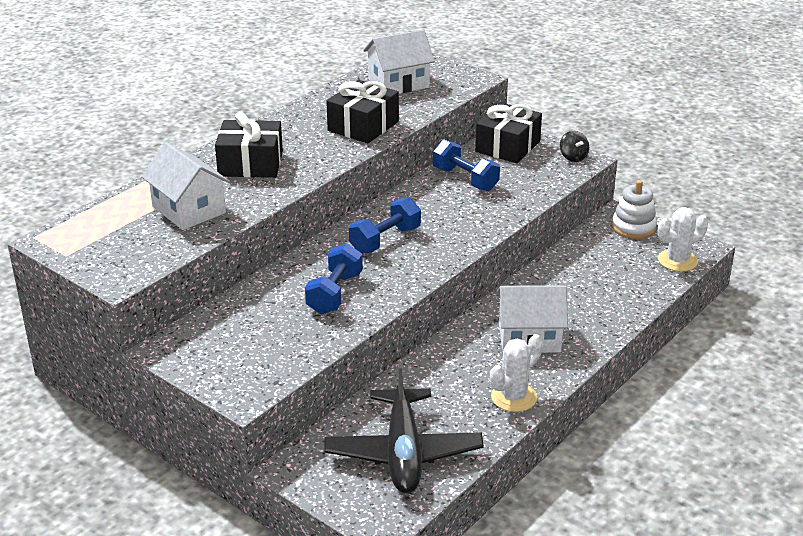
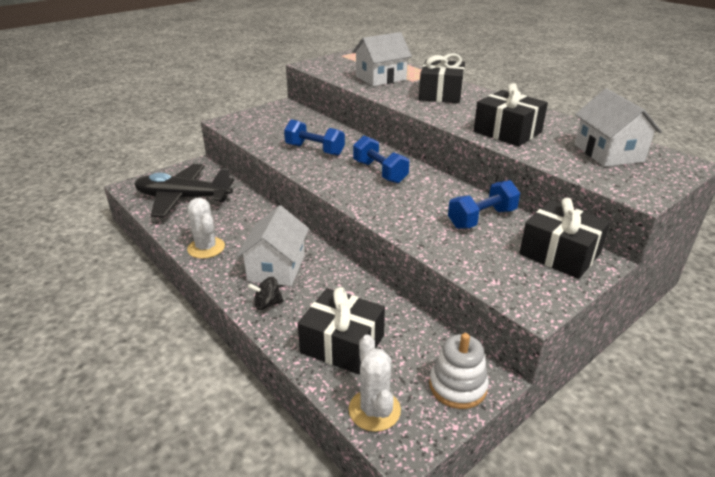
camera: 100 degrees right, 0 degrees up
(573, 157) = (540, 298): black spinning top -> black spinning top (267, 304)
(619, 282) = (342, 344): none -> black gift

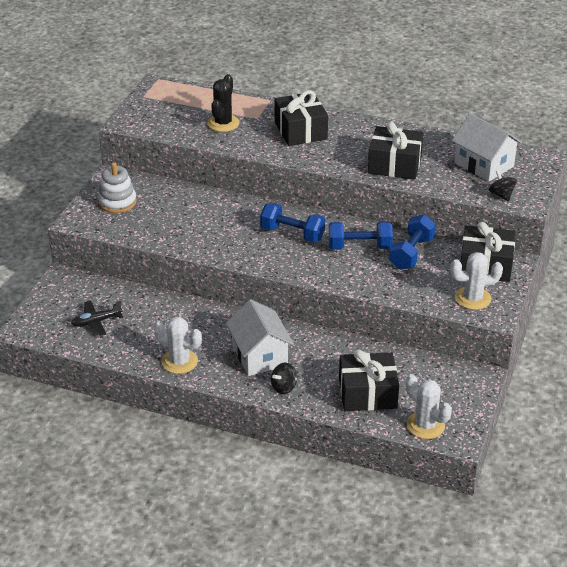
camera: 30 degrees left, 5 degrees up
(183, 198) = (96, 322): black plane -> black plane, size x0.48
(315, 150) = (209, 227): blue dumbbell -> blue dumbbell (359, 247)
(381, 78) = (223, 123): white house -> black cactus
(457, 386) = (465, 389): white stacking toy -> white stacking toy (117, 202)
(519, 281) = (473, 298): none -> white cactus
(611, 181) = (501, 195): none -> black spinning top

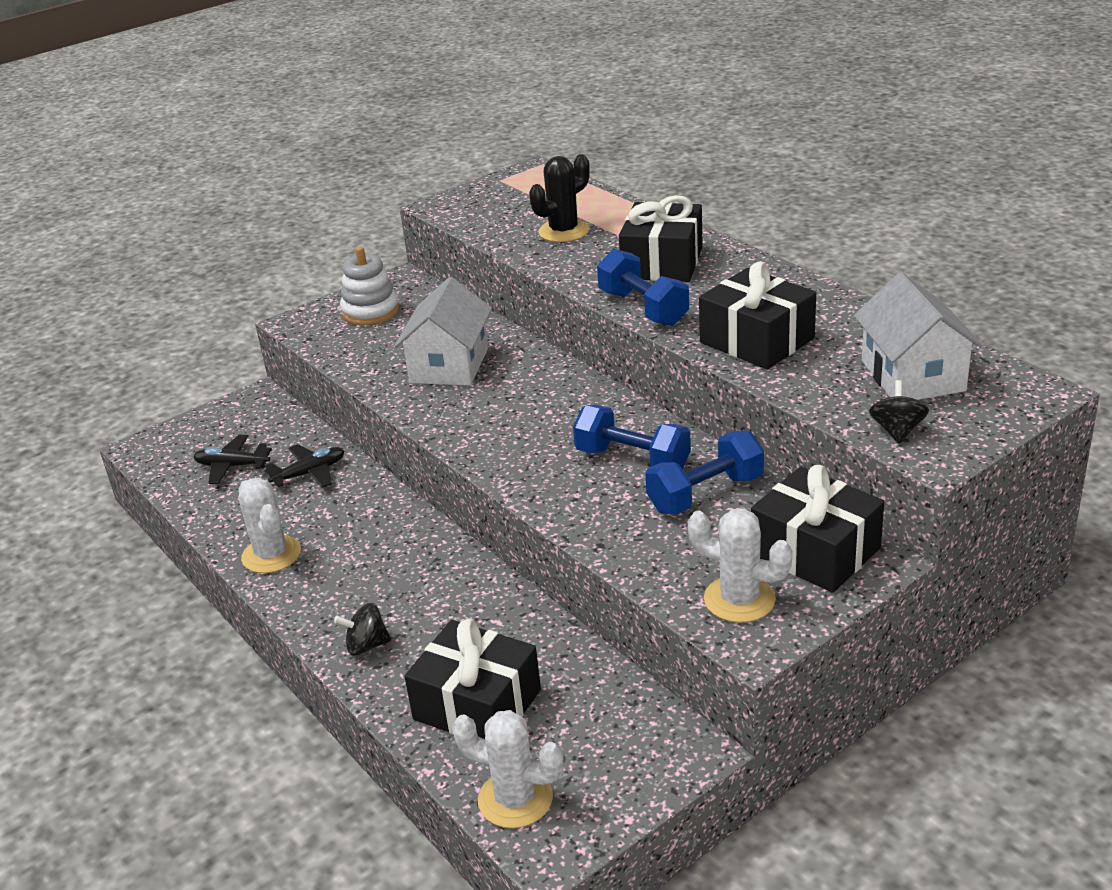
camera: 35 degrees right, 5 degrees down
(150, 311) = (309, 473): none -> black plane
(259, 355) = (382, 584): white house -> white house (449, 365)
(292, 234) = (552, 413): blue dumbbell -> blue dumbbell (643, 308)
(425, 425) = (515, 799): white cactus -> white cactus turned 60 degrees counterclockwise

